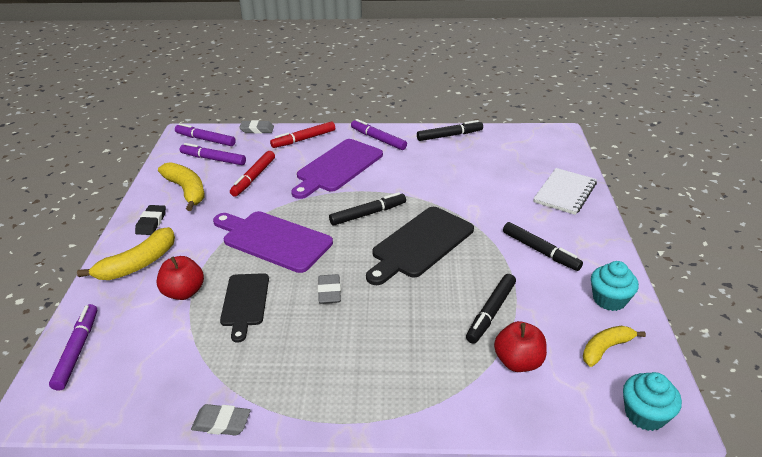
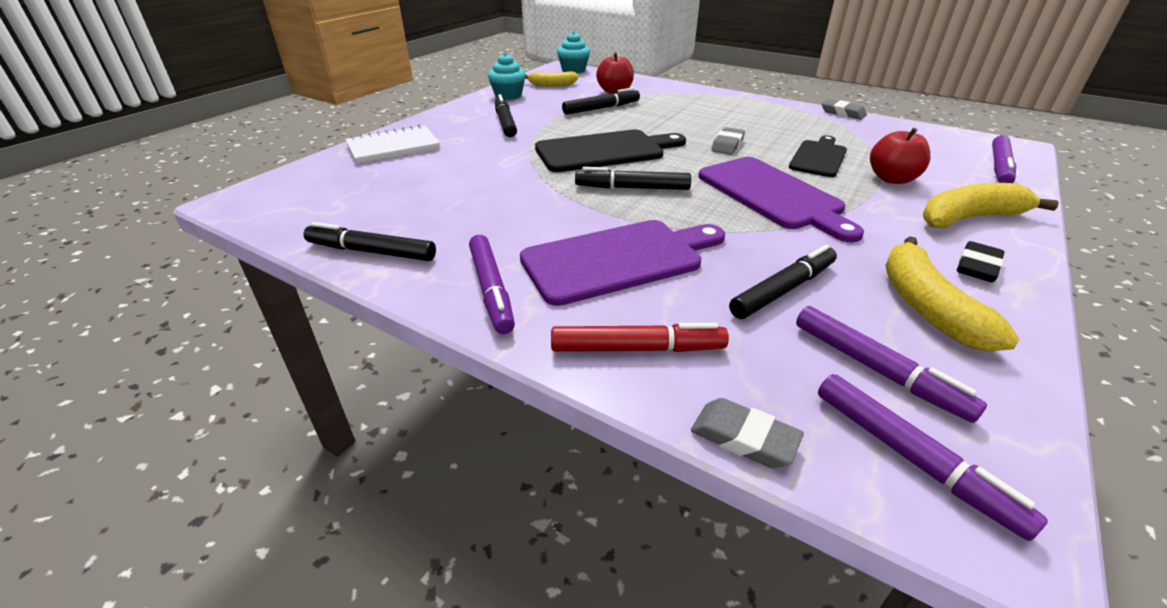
camera: 150 degrees left, 0 degrees up
(254, 177) = (782, 290): red marker -> black marker

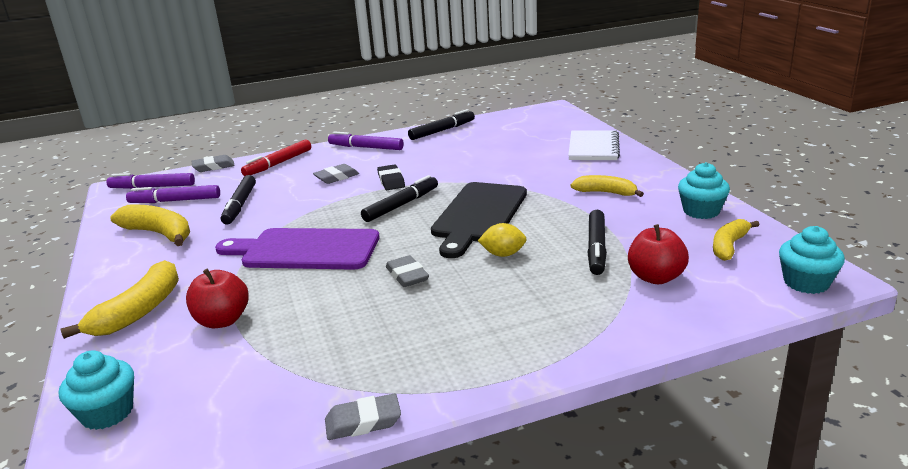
camera: 130 degrees right, 10 degrees down
(505, 122) = (605, 193): black marker -> yellow banana
(618, 259) = (336, 177): purple cutting board -> grey eraser
(650, 128) = (503, 254): none -> yellow lemon
(818, 157) = (310, 309): black cutting board -> none
(977, 267) = (131, 271): black eraser -> black eraser (391, 181)
(999, 167) = (107, 413): purple marker -> turquoise cupcake

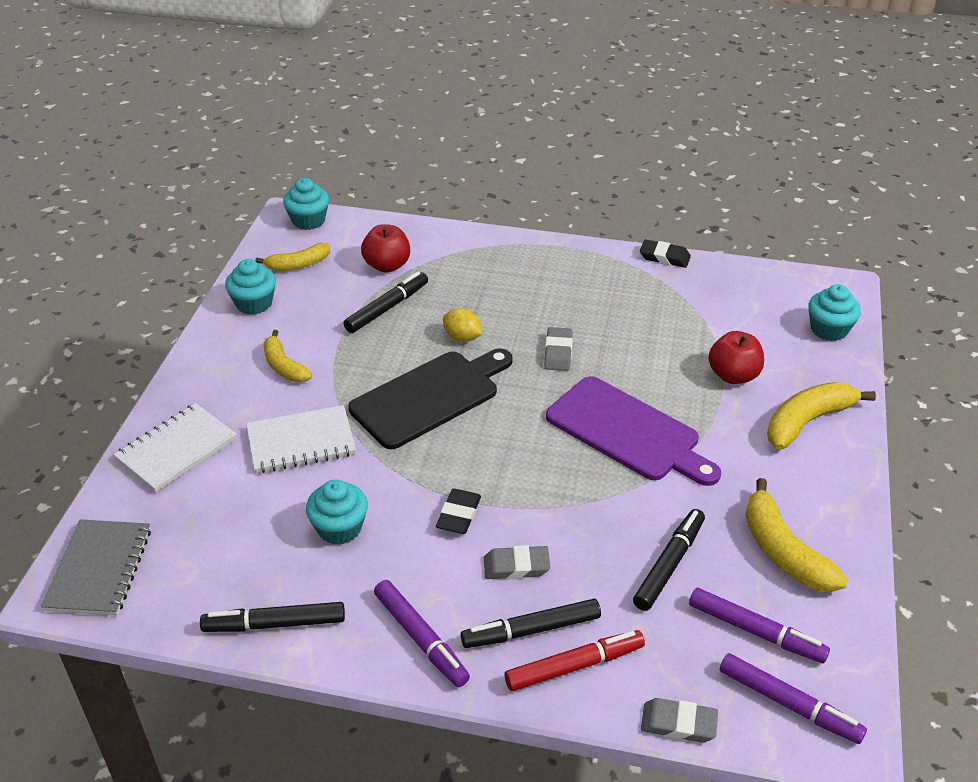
camera: 150 degrees left, 15 degrees up
(363, 422) = (664, 257): grey eraser -> black eraser
(401, 205) = (487, 456): black marker -> black marker (531, 630)
(454, 157) = (339, 528): none -> turquoise cupcake
(529, 172) = (301, 442): none -> white notebook
(549, 116) = (99, 569): none -> grey notebook

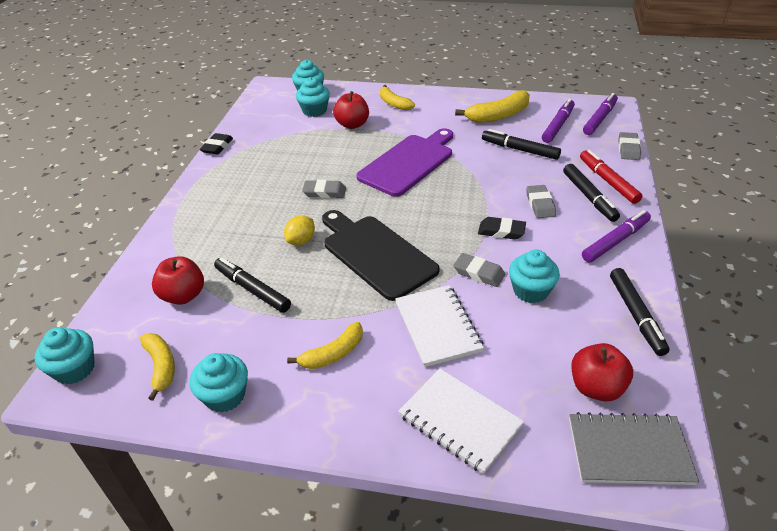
camera: 90 degrees left, 0 degrees up
(181, 560) = (596, 387): none -> red apple
(380, 484) = (479, 273): none -> grey eraser
(771, 336) = (314, 111): none -> turquoise cupcake
(807, 422) = (394, 103): yellow banana -> yellow banana, size x0.66

